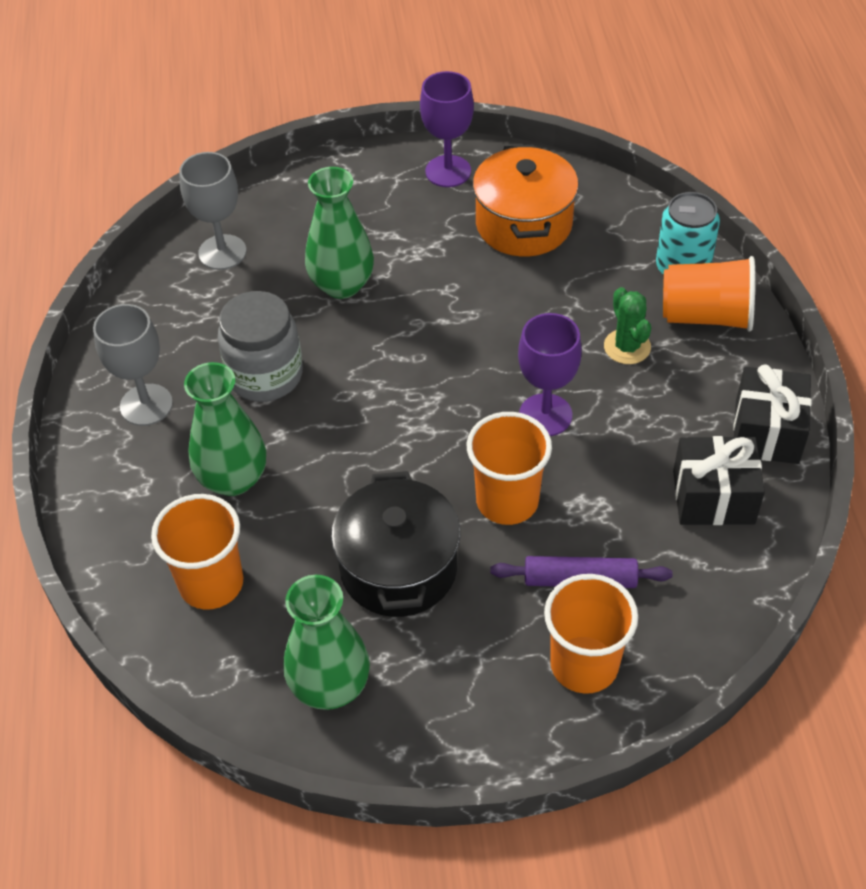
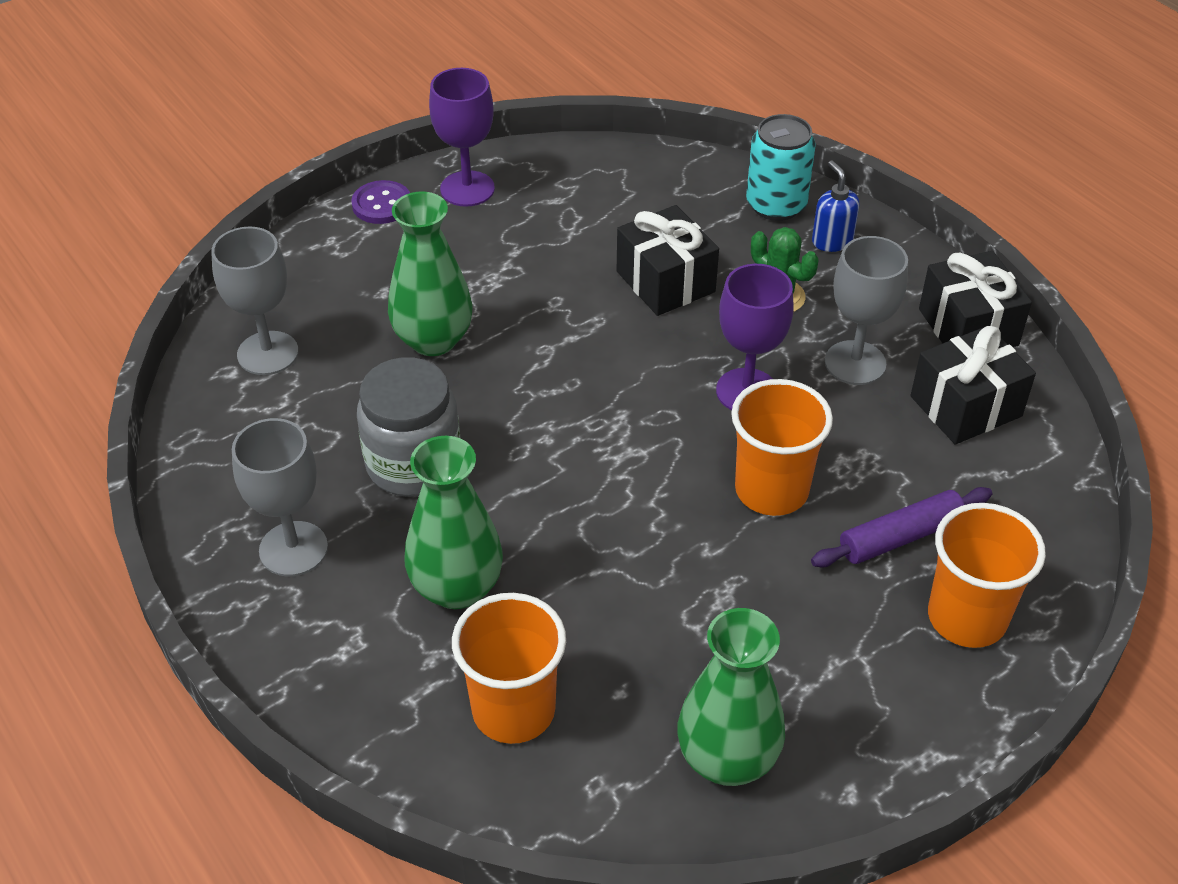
camera: 30 degrees left, 5 degrees down
(377, 163) = (382, 204): none -> purple button
(398, 568) = (710, 604): black pot -> none
(524, 224) = (586, 215): orange pot -> none
(546, 301) = (665, 282): none -> black gift
(649, 425) = (855, 363): none -> grey goblet
(706, 316) = (832, 241): orange cup -> blue soap dispenser

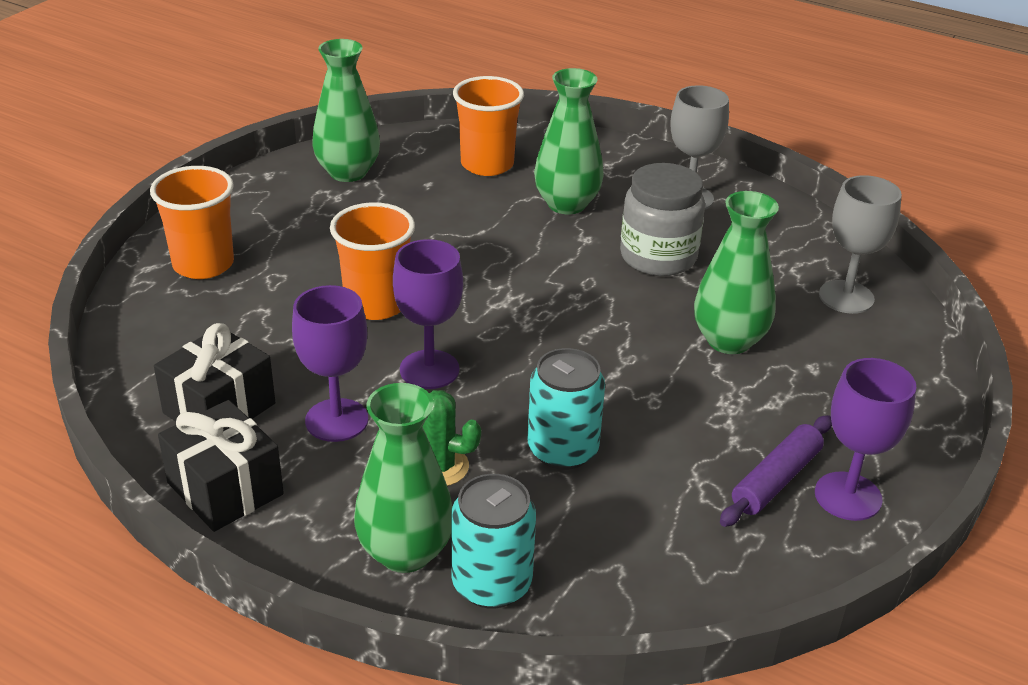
camera: 155 degrees right, 10 degrees down
(382, 204) = (911, 451): purple button -> none
(665, 282) = (562, 450): black gift -> turquoise can
(832, 241) = (405, 552): blue soap dispenser -> green vase
(855, 363) = (336, 420): grey goblet -> purple goblet
(900, 537) = (262, 299): purple rolling pin -> purple rolling pin (775, 480)

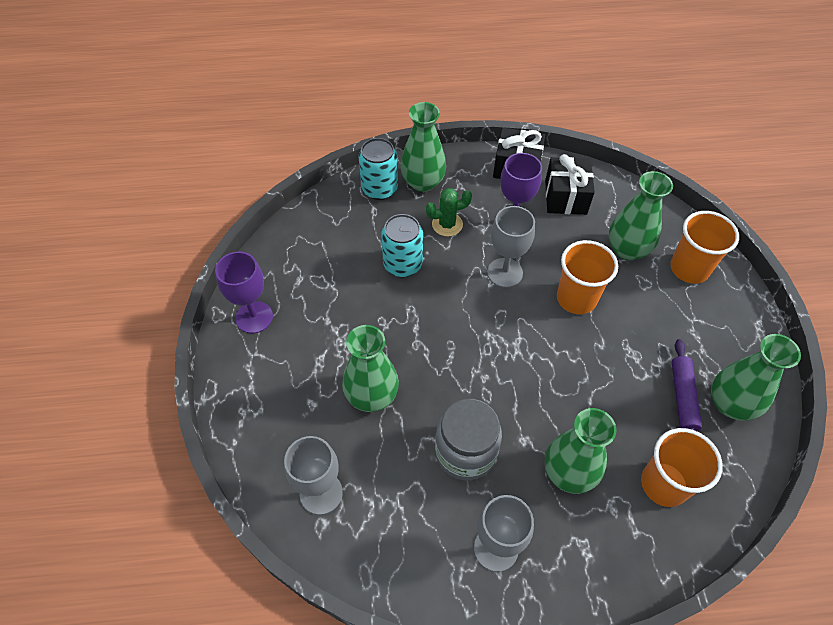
camera: 145 degrees right, 20 degrees up
(240, 314) = (627, 249): none -> green vase
(429, 369) = (505, 273): purple goblet -> grey goblet
(775, 480) = (293, 306): purple rolling pin -> purple rolling pin (683, 397)

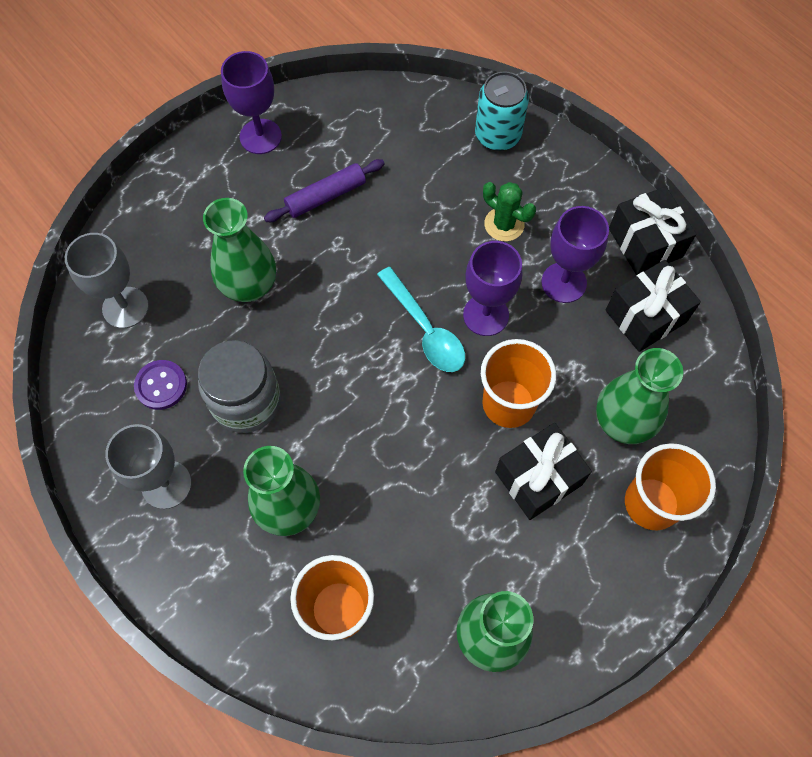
camera: 55 degrees right, 10 degrees up
(402, 264) = (419, 216): turquoise can -> none
(409, 505) = (161, 385): none -> purple button
(423, 182) = (541, 168): green vase -> none
(490, 311) = (425, 329): none -> turquoise spoon
(505, 273) = (486, 315): grey goblet -> purple goblet
(638, 314) = (538, 478): none -> black gift
(683, 397) = (461, 579): purple rolling pin -> purple rolling pin (326, 196)

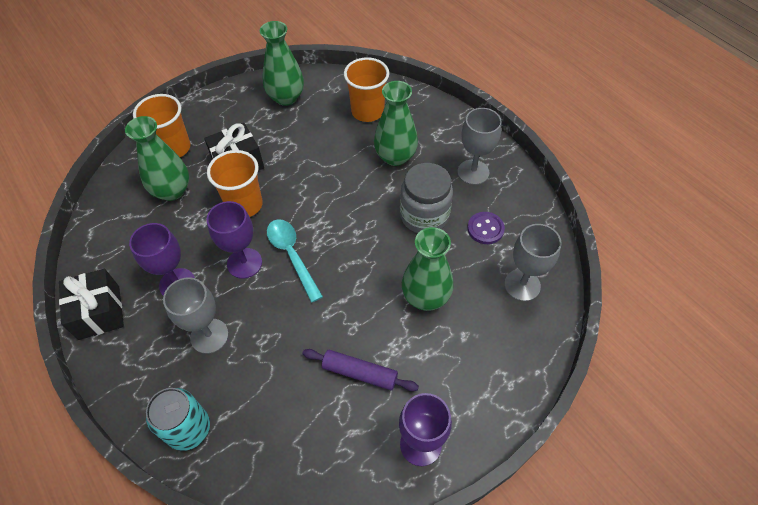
camera: 175 degrees left, 10 degrees down
(326, 196) = (360, 373): purple rolling pin -> purple rolling pin turned 45 degrees clockwise
(504, 224) = (209, 336): green cactus -> grey goblet
(645, 316) = (126, 255): black gift -> none

